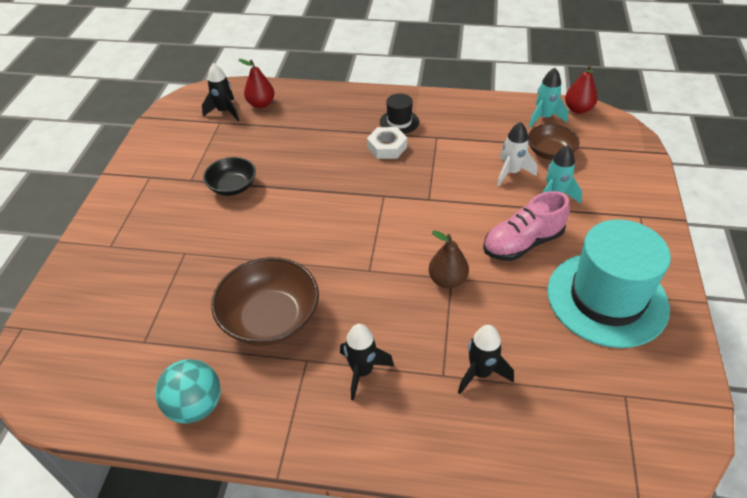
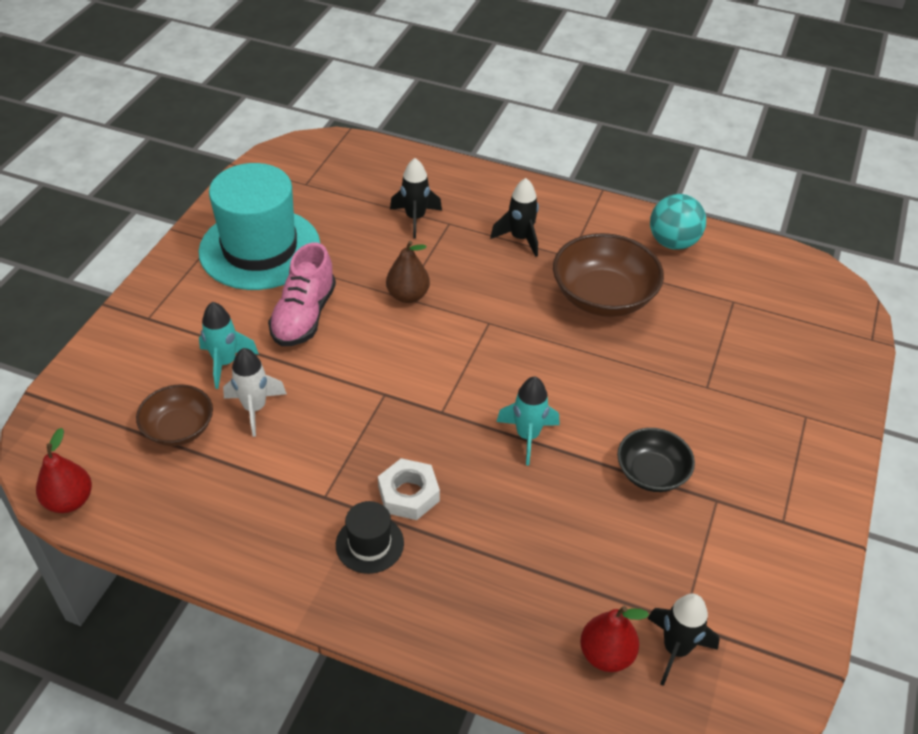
camera: 170 degrees left, 0 degrees up
(522, 243) = (304, 316): pink shoe -> pink shoe turned 120 degrees clockwise
(544, 117) = (136, 496): turquoise rocket -> turquoise rocket (527, 436)

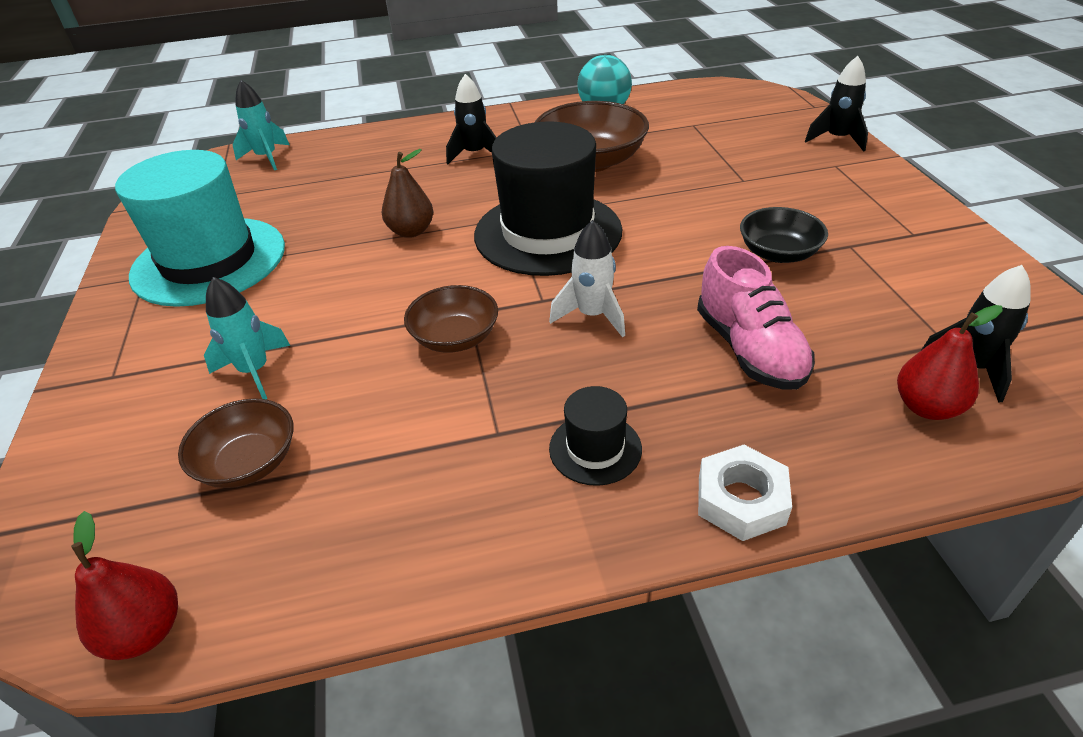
camera: 30 degrees left, 5 degrees down
(255, 408) = (332, 395): white rocket -> white rocket (592, 315)
(304, 316) = (314, 291): pink shoe -> pink shoe (749, 349)
(359, 409) = (455, 337): none -> brown bowl
(408, 494) = (586, 382): white nut -> white nut (741, 500)
(415, 218) = (360, 177): black rocket -> black rocket (837, 139)
(501, 353) = (548, 233): none -> black hat
(527, 436) = (644, 279): turquoise rocket -> turquoise rocket (267, 158)

